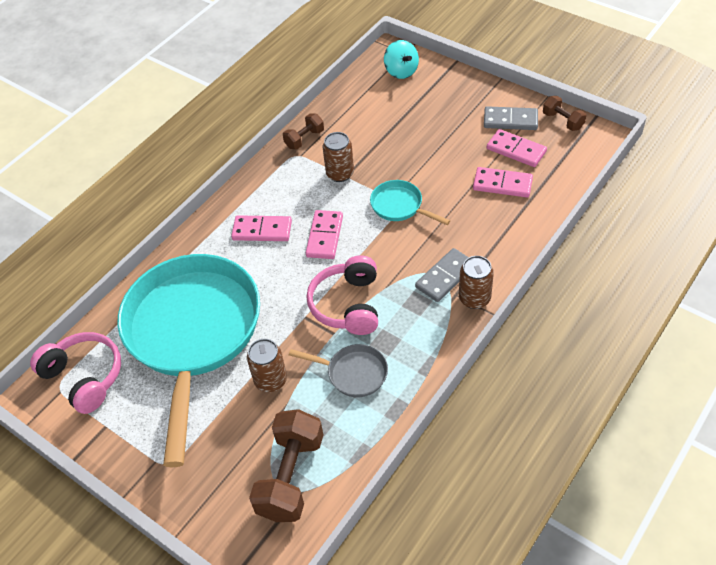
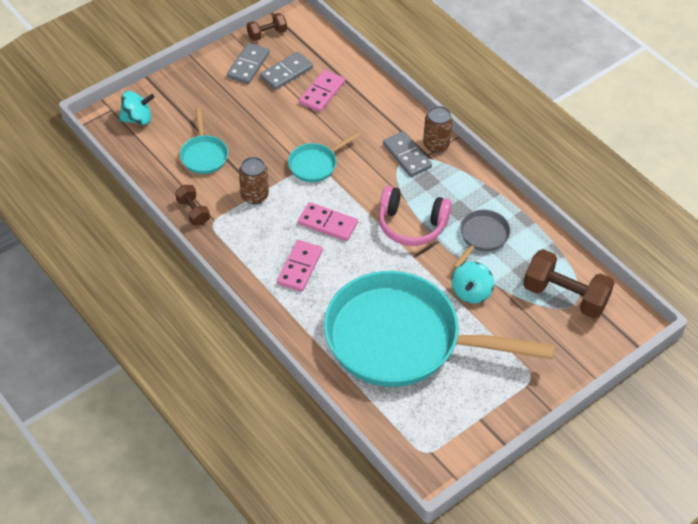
camera: 80 degrees left, 0 degrees up
(84, 377) = (421, 430): pink headphones -> none
(270, 380) = (471, 292): brown can -> turquoise spinning top
(376, 125) = (204, 155): none -> turquoise pan
(516, 150) = (286, 73): pink domino -> grey domino

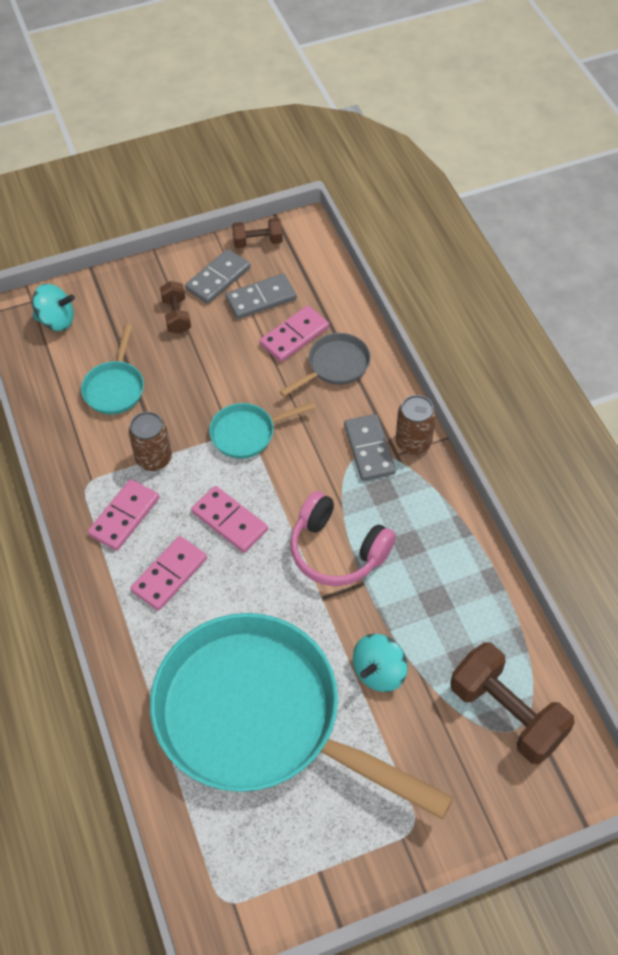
camera: 20 degrees right, 5 degrees up
(193, 212) = (70, 462): brown dumbbell -> brown dumbbell (176, 316)
(250, 238) = (124, 516): none -> pink domino
(482, 237) = (425, 592): grey pan -> grey pan (335, 366)

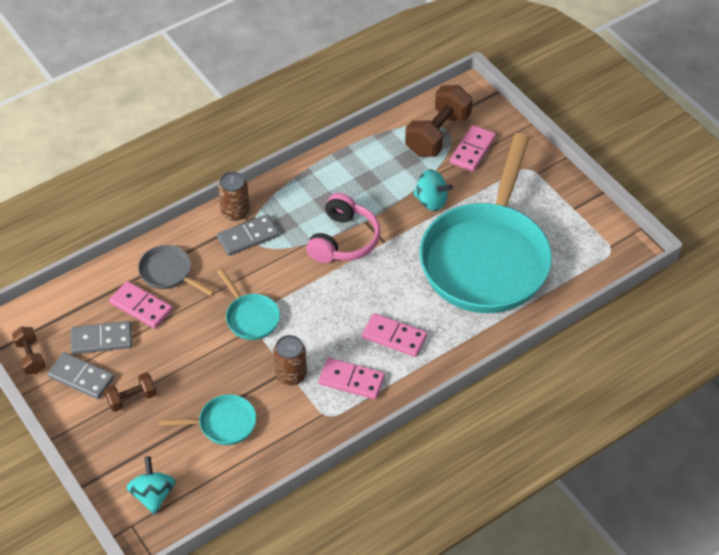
camera: 105 degrees left, 5 degrees down
(229, 521) = (336, 310): pink domino -> pink domino (472, 150)
(261, 299) = (101, 339): grey domino -> grey domino turned 60 degrees counterclockwise

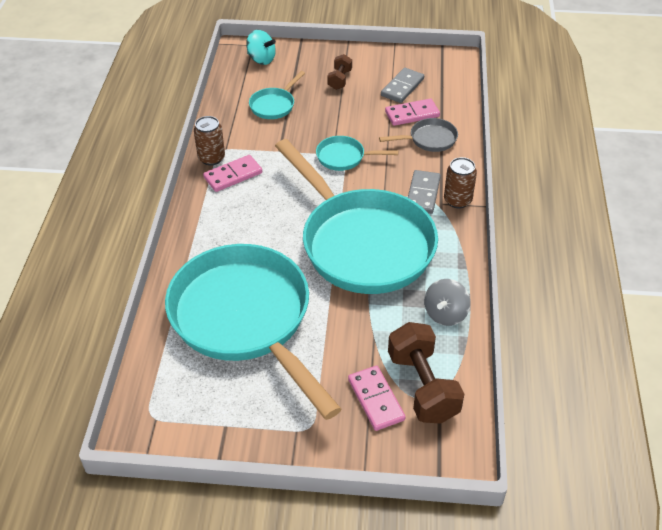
camera: 130 degrees right, 5 degrees down
(30, 357) = (420, 56): brown dumbbell -> none
(81, 377) = (380, 68): grey domino -> none
(291, 375) = (273, 151): brown can -> brown can (211, 158)
(343, 240) = (362, 243): pink headphones -> turquoise pan
(364, 156) = (445, 314): none -> grey spinning top
(394, 337) = (240, 217): pink domino -> none
(431, 201) = (345, 325): turquoise spinning top -> none

